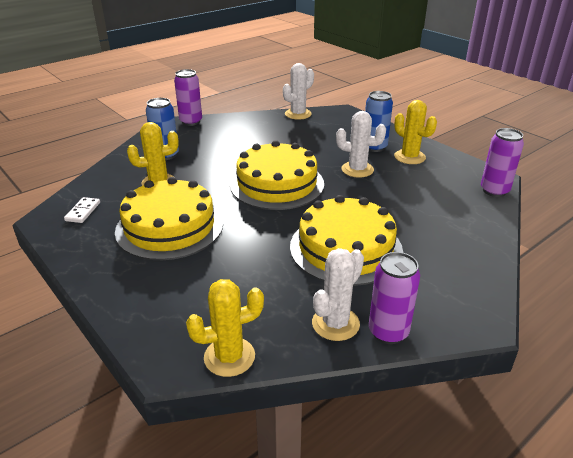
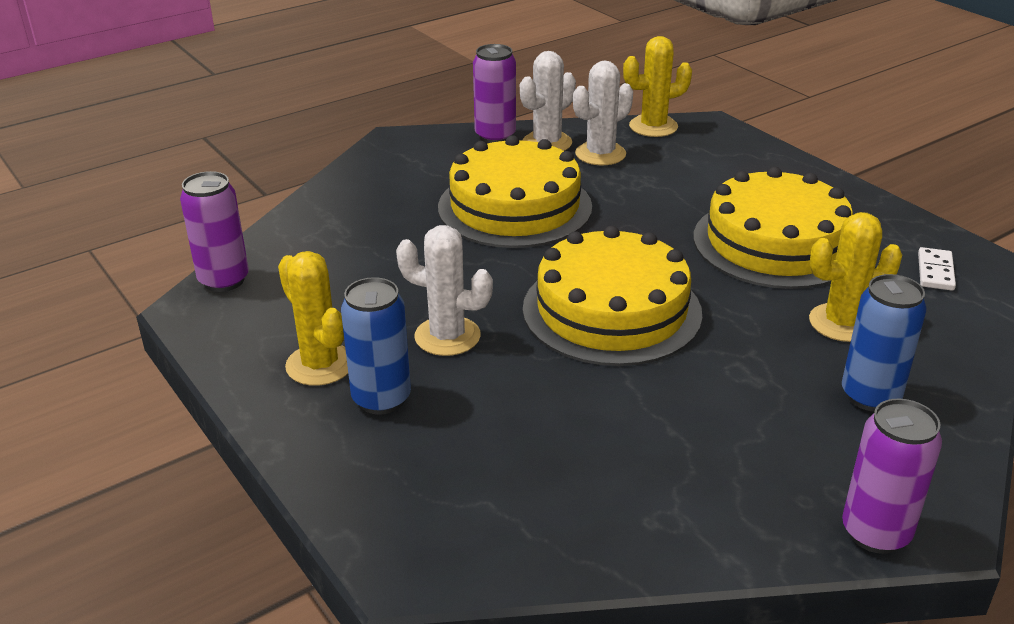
camera: 175 degrees left, 0 degrees up
(298, 114) = (550, 557): white cactus -> white cactus (600, 154)

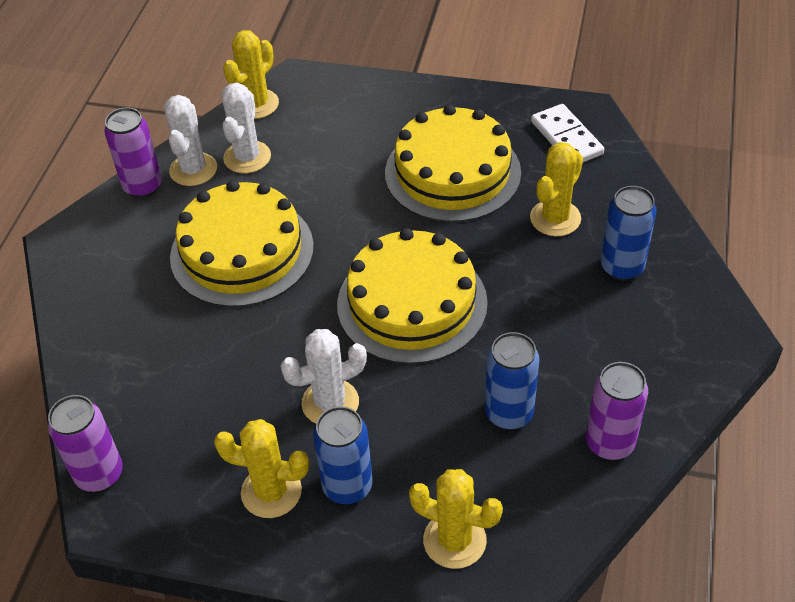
camera: 40 degrees left, 15 degrees up
(414, 496) = (454, 540): none -> yellow cactus
(594, 438) = (509, 413): none -> blue can
(875, 533) = (710, 365): purple can -> purple can (610, 443)
(935, 272) = (566, 138): white domino -> white domino, size x1.54

